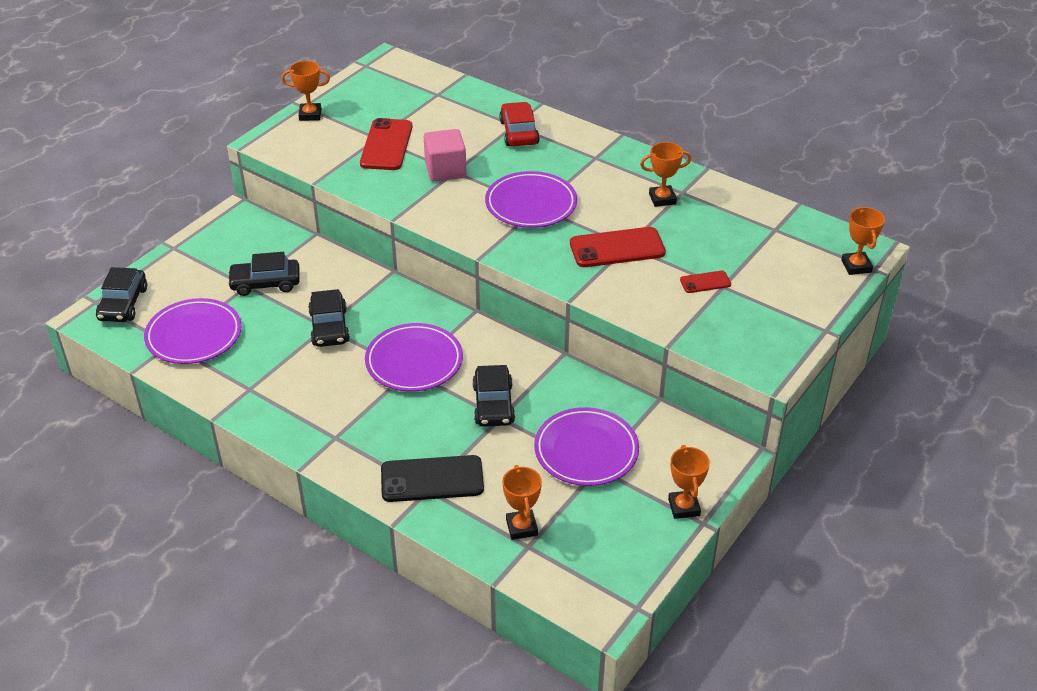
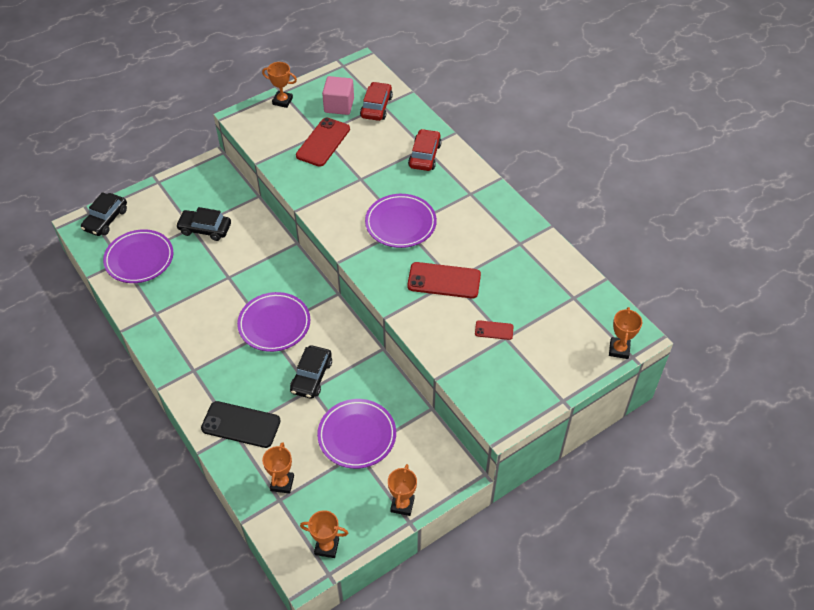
camera: 20 degrees right, 10 degrees up
(329, 327) = (231, 278): black car -> none
(431, 97) = (376, 107): none -> red car
(445, 170) = (354, 176): pink cube -> pink cube (339, 105)
(662, 199) = (501, 245): orange trophy -> orange trophy (326, 547)

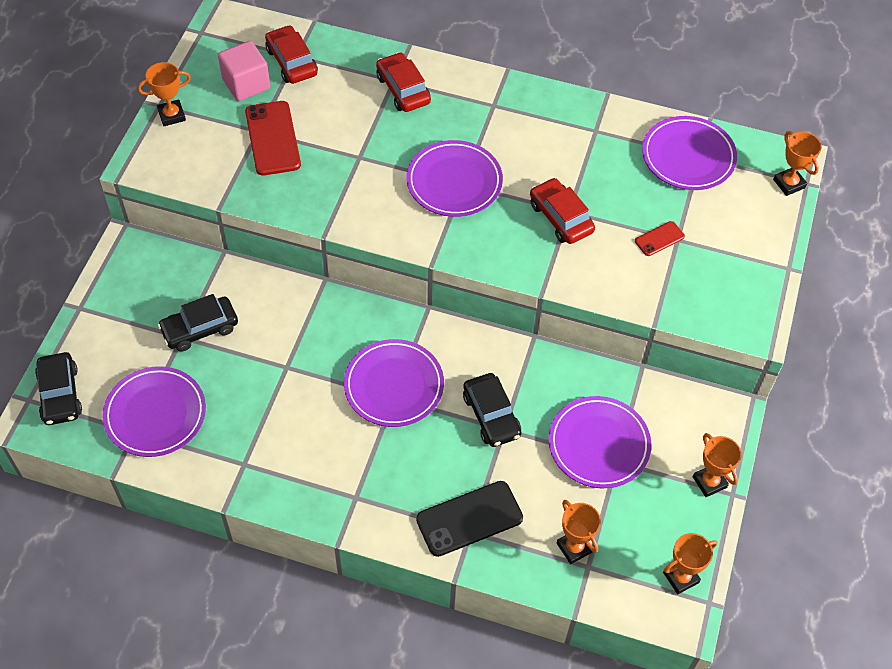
camera: 40 degrees left, 5 degrees up
(444, 281) = (560, 217): red phone -> red car
(565, 293) = (688, 157): none -> purple plate

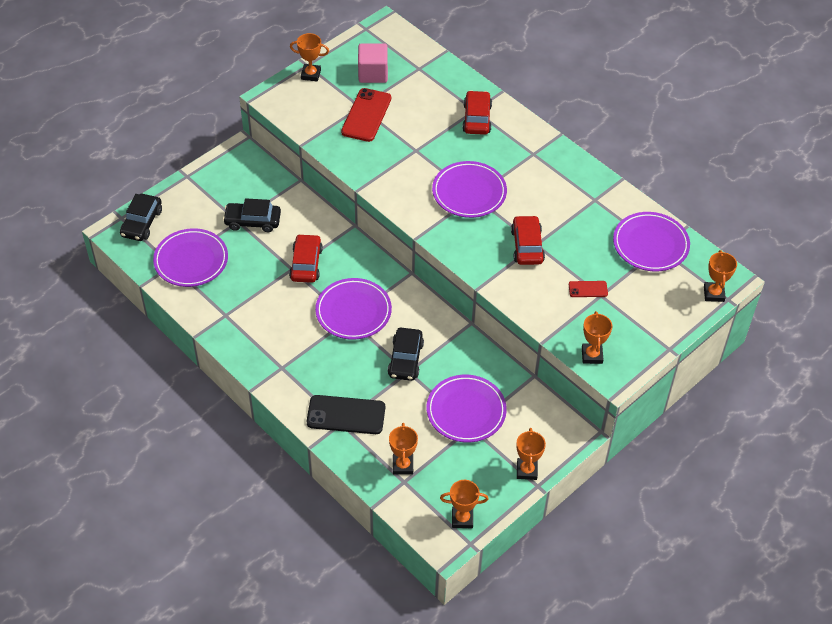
camera: 30 degrees right, 5 degrees down
(291, 62) = (413, 71): red car -> red car (306, 264)
(716, 315) = (592, 355): none -> orange trophy

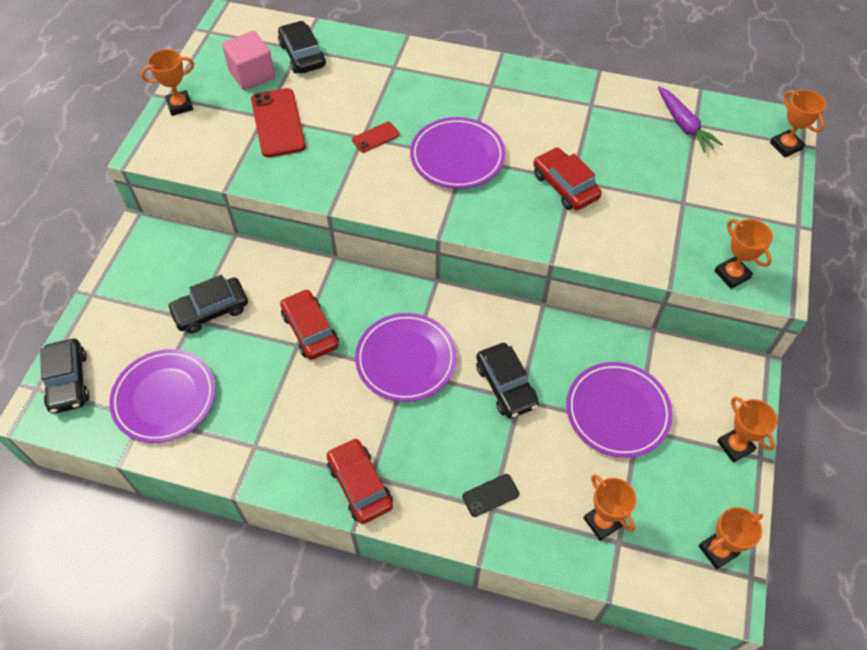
camera: 30 degrees left, 5 degrees up
(346, 415) = (490, 495): black phone -> black phone, size x0.51
(417, 74) = (302, 55): none -> black car
(477, 118) = (403, 74): red car -> red car (360, 485)
(588, 289) = (665, 202): red phone -> red phone (375, 137)
(650, 245) = (684, 125): purple plate -> purple carrot

